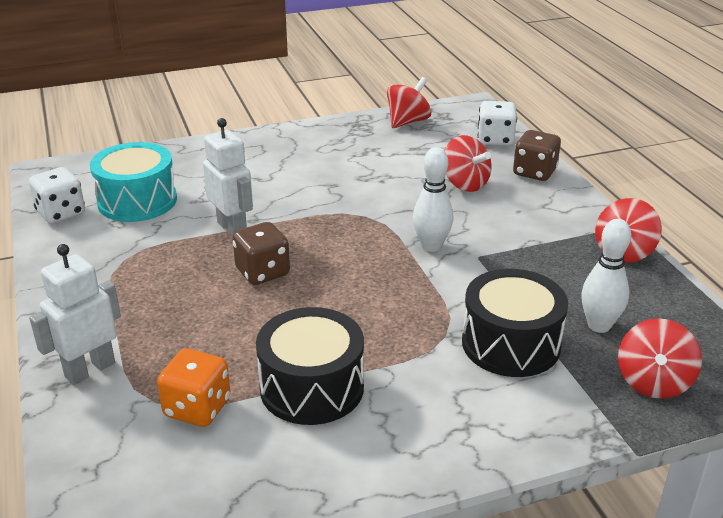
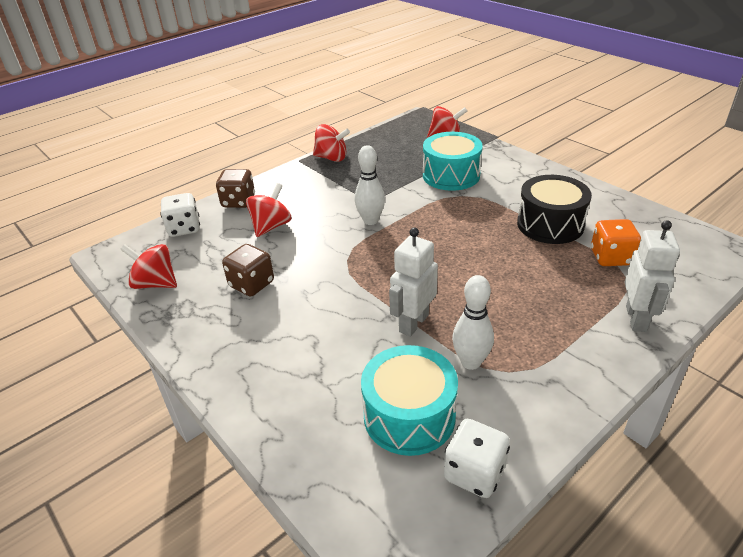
camera: 110 degrees left, 5 degrees up
(90, 369) = (636, 319): white robot -> white robot turned 105 degrees counterclockwise
(262, 272) = (460, 283): brown dice -> brown dice (251, 284)
(511, 344) = (451, 175): black drum -> turquoise drum
(599, 325) = (412, 155): white bowling pin -> white bowling pin (471, 362)

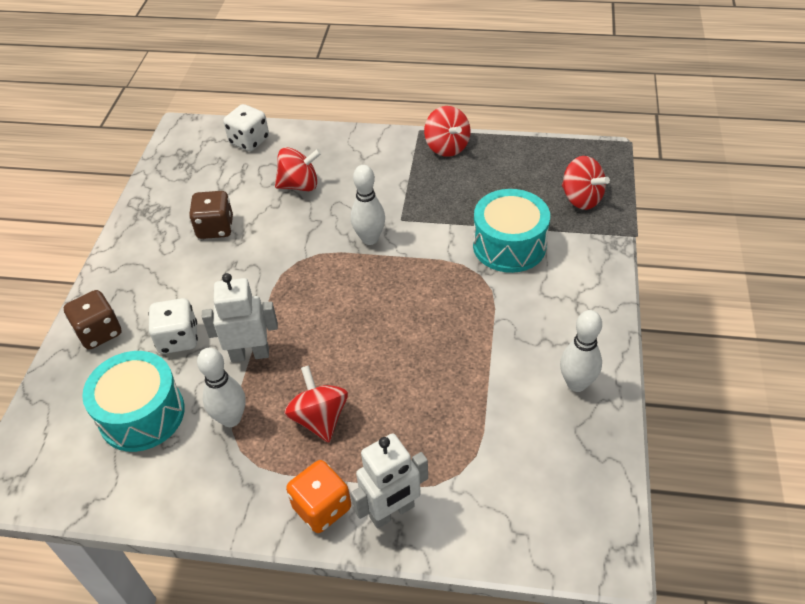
camera: 50 degrees right, 10 degrees up
(155, 283) = (171, 178): red spinning top -> red spinning top (319, 418)
(238, 201) = (315, 142): brown dice -> brown dice (99, 332)
(474, 473) = (111, 486): white dice -> white dice (178, 339)
(550, 224) = (495, 369): black drum -> none
(592, 203) = (576, 384): none -> white bowling pin
(611, 257) = (482, 447): orange dice -> orange dice (322, 508)

